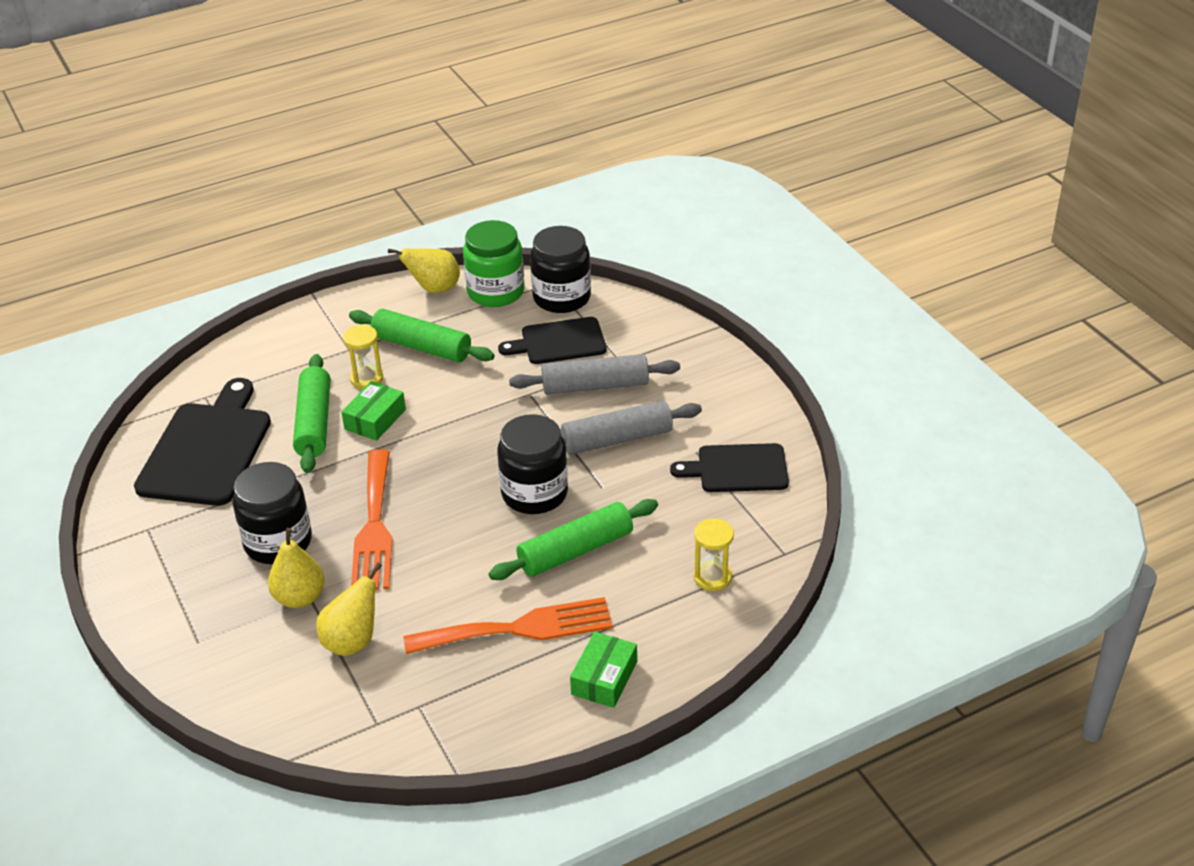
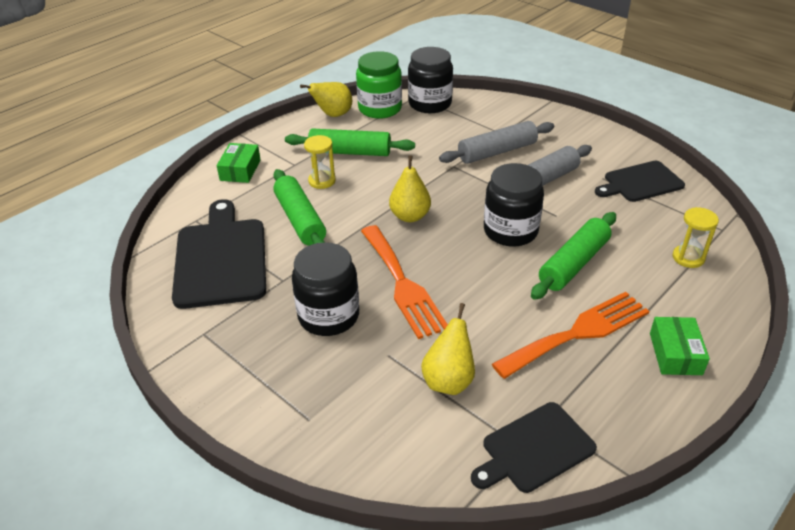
camera: 20 degrees left, 0 degrees up
(300, 598) = (378, 356): yellow pear -> yellow pear (410, 216)
(375, 419) = (348, 207): green box -> green box (240, 170)
(559, 342) = (449, 130): black cutting board -> black cutting board (534, 449)

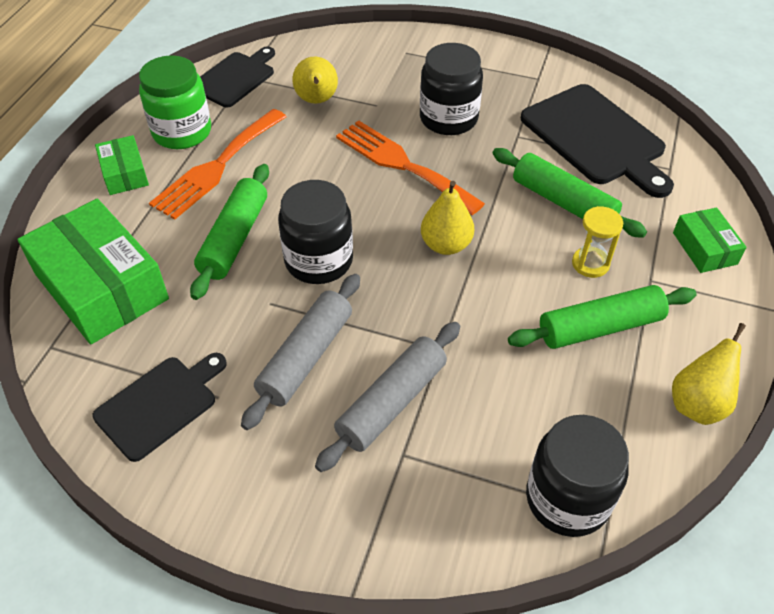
camera: 155 degrees right, 10 degrees up
(380, 109) = (639, 450): green jar -> green jar (182, 132)
(688, 258) = (101, 286): yellow hourglass -> green box

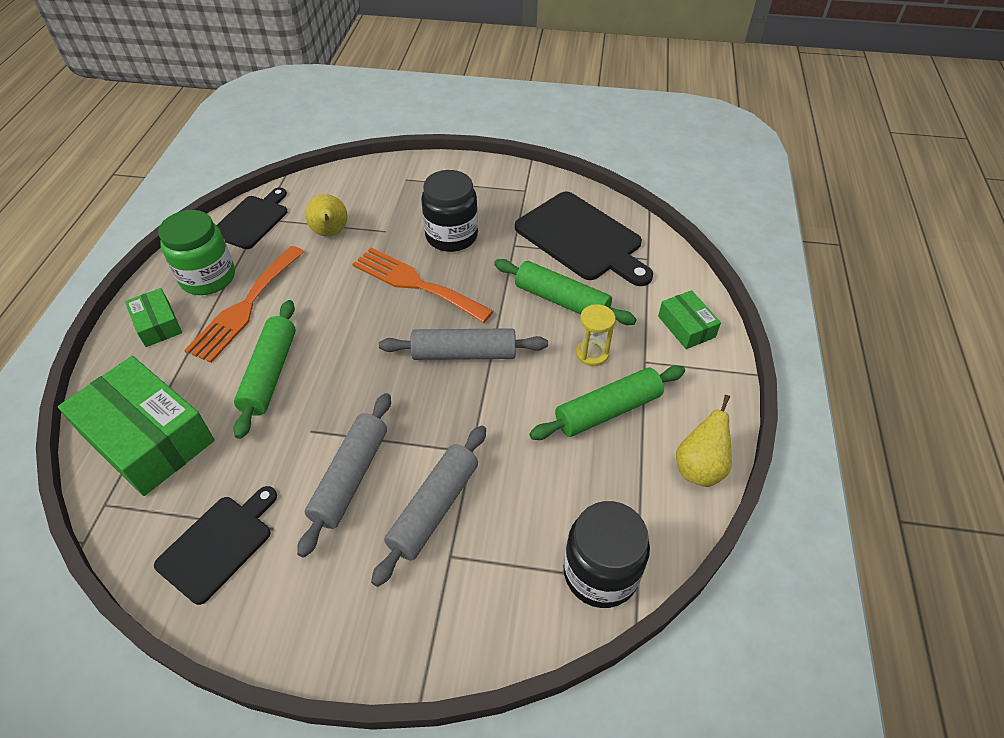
camera: 10 degrees left, 0 degrees up
(319, 261) = (351, 384): black jar -> none
(446, 245) = (464, 353): yellow pear -> grey rolling pin

